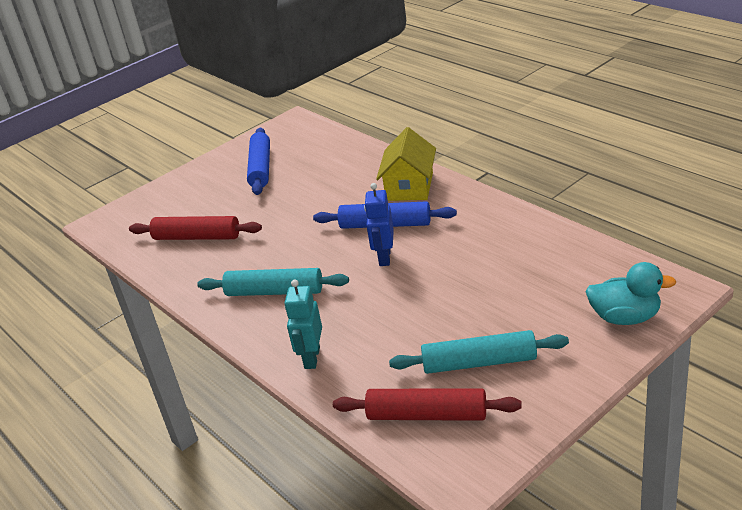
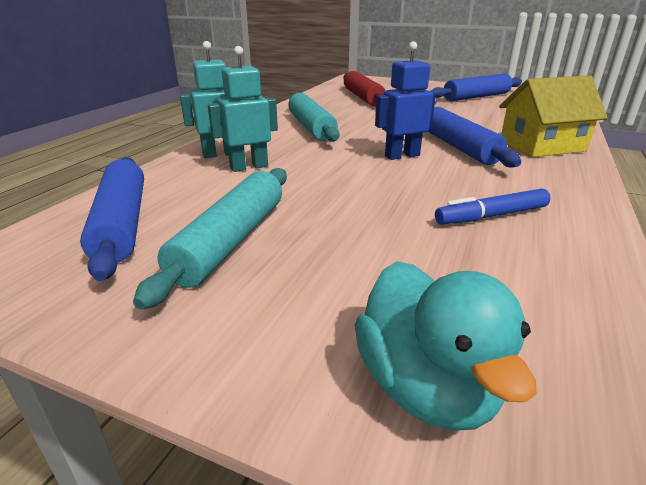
camera: 60 degrees right, 5 degrees down
(355, 343) = (249, 167): none -> turquoise robot
(427, 415) = (122, 223): red rolling pin -> blue rolling pin
(479, 362) = (231, 241): turquoise rolling pin -> turquoise rolling pin turned 45 degrees clockwise
(502, 251) = (491, 216): none -> blue marker

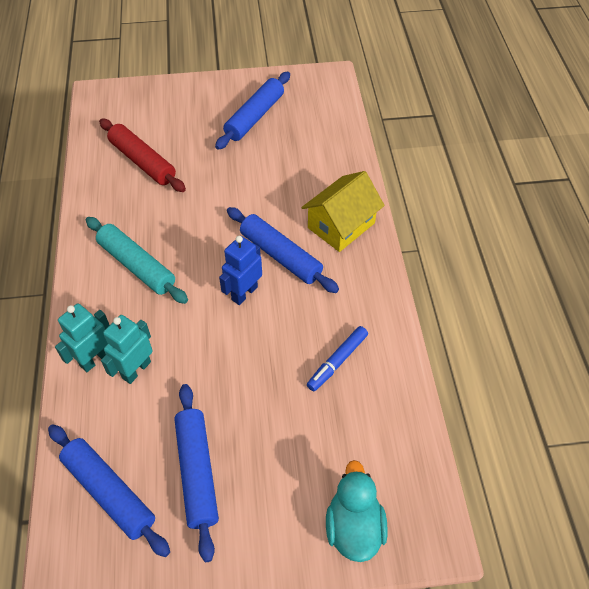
camera: 30 degrees left, 25 degrees up
(231, 241) = (197, 472): turquoise rolling pin -> blue rolling pin
(426, 386) = (354, 527): turquoise duck -> turquoise duck turned 135 degrees counterclockwise

